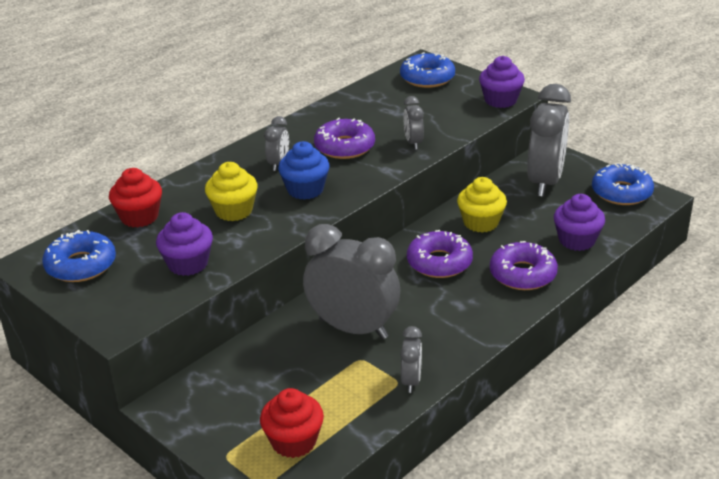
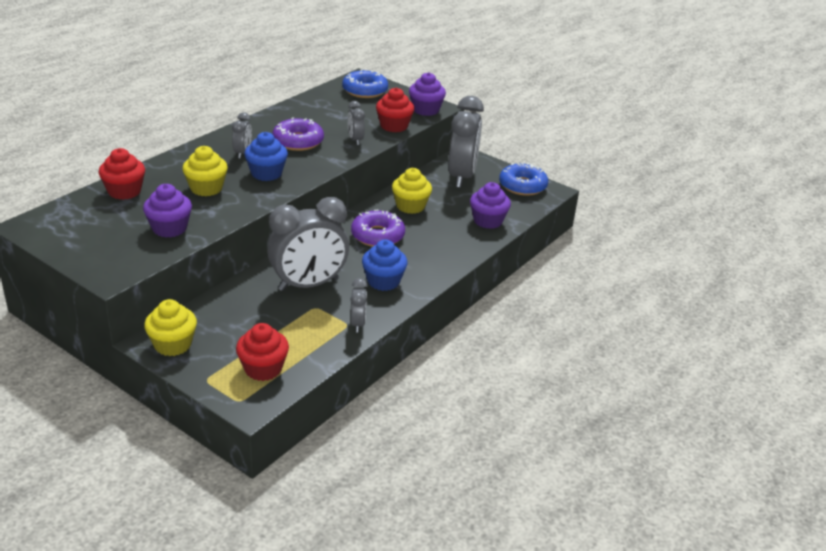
camera: 10 degrees left, 0 degrees up
(81, 265) = (75, 228): blue donut -> none
(189, 409) = (173, 344): none -> yellow cupcake
(353, 329) = (308, 285): grey clock -> grey clock turned 135 degrees clockwise
(444, 323) = (383, 281): none -> blue cupcake
(461, 123) = (394, 126): none -> red cupcake
(522, 274) = (445, 245): purple donut -> none

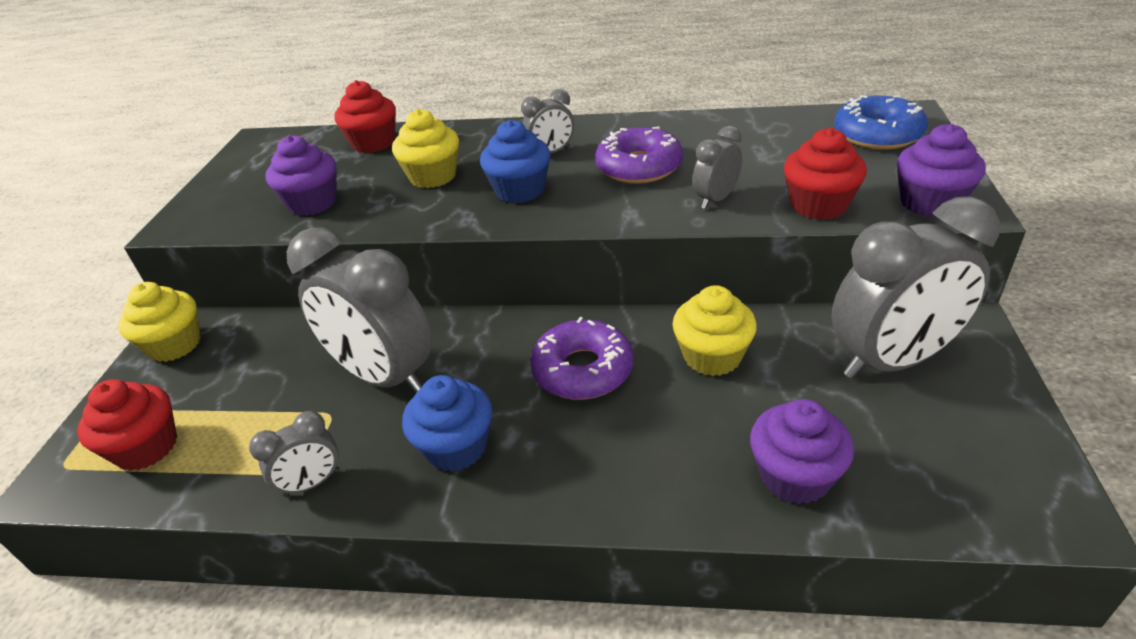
camera: 65 degrees right, 5 degrees up
(522, 186) = (998, 458): blue donut -> none

